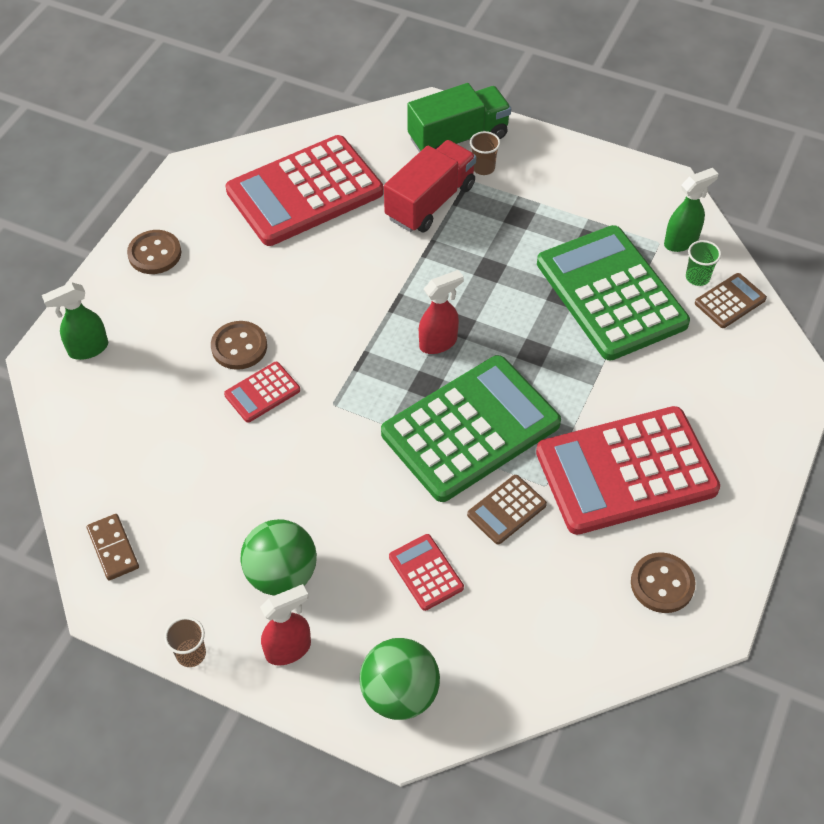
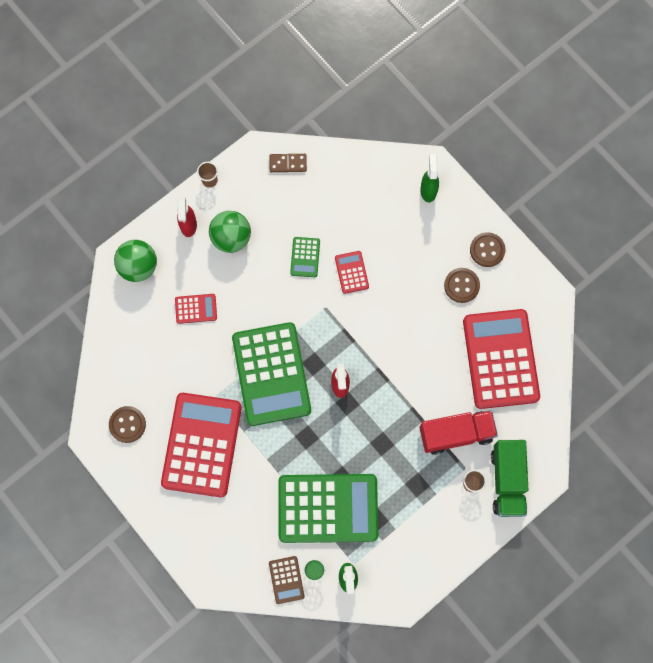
camera: 115 degrees right, 20 degrees up
(239, 347) = (391, 272): brown button -> brown button (461, 285)
(266, 460) = (305, 257): none -> green calculator
(430, 202) = (456, 434): red truck -> red truck turned 75 degrees counterclockwise
(506, 510) = (211, 367): brown calculator -> none

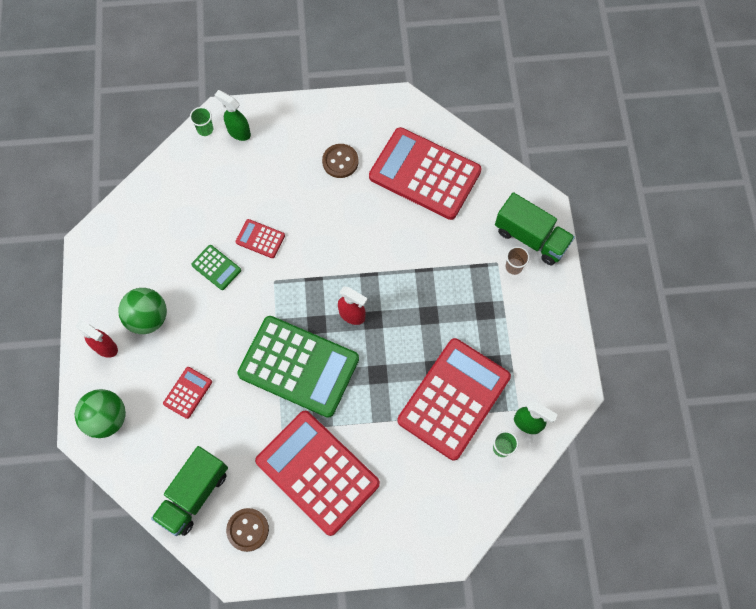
camera: 55 degrees left, 5 degrees down
(127, 368) = (194, 494): none -> green truck
(209, 180) = (80, 301): brown cup -> none
(286, 580) = (493, 478): brown calculator -> none
(288, 163) = (121, 225): brown domino -> none
(328, 508) = (454, 398): green calculator -> red calculator
(411, 164) = (205, 129): none -> green cup
(456, 434) = (463, 250): red truck -> none
(487, 250) = (325, 123): brown button -> none

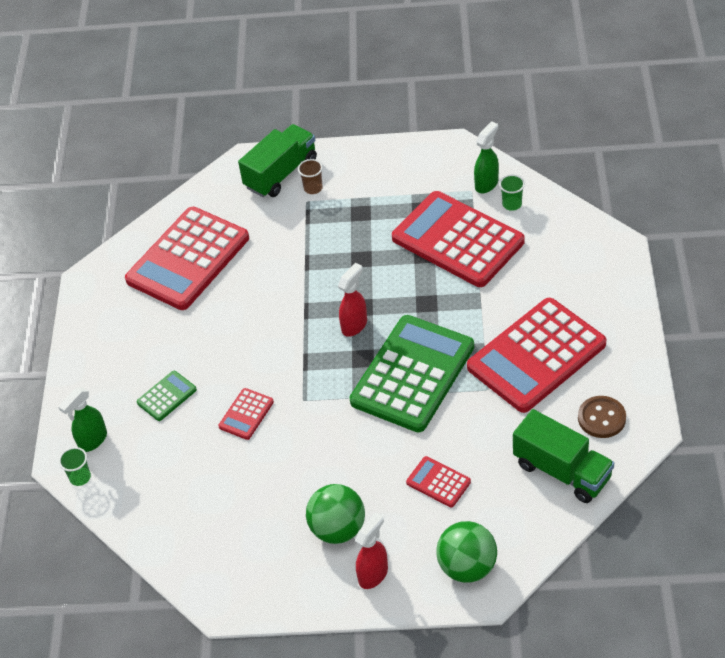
camera: 80 degrees left, 20 degrees down
(216, 267) = (278, 458): green calculator -> green calculator (167, 396)
(340, 161) = (156, 337): brown button -> none

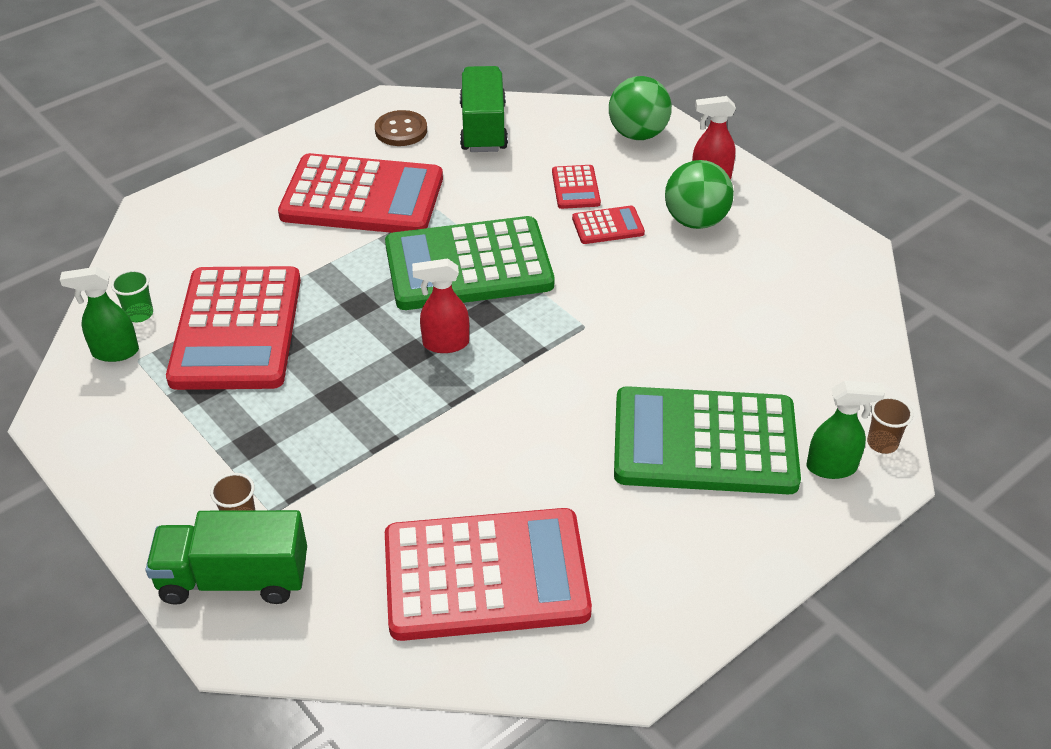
camera: 135 degrees left, 5 degrees down
(80, 477) = (882, 443): green cup -> brown cup
(167, 396) = (704, 442): green calculator -> green calculator, size x2.33
(246, 414) = (651, 359): red calculator -> red calculator (608, 226)

